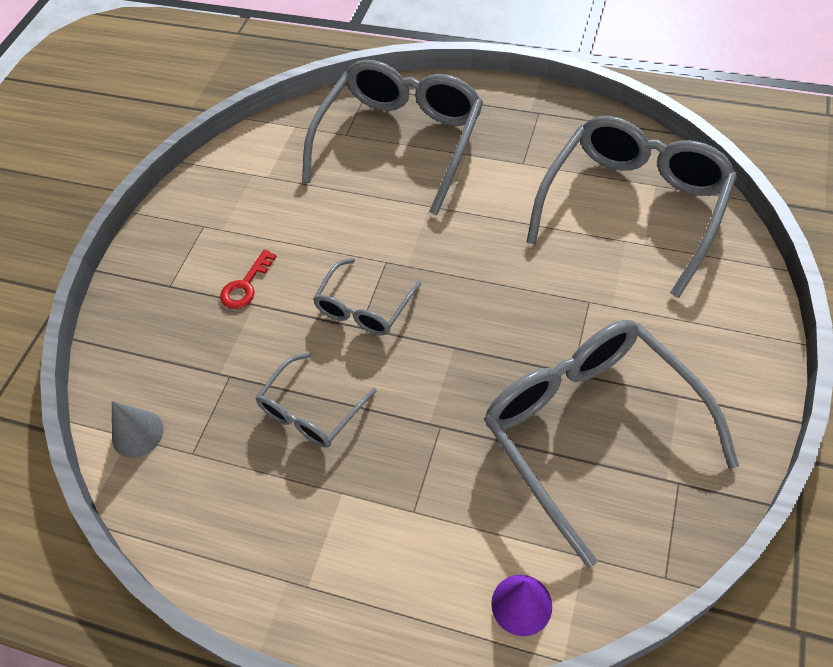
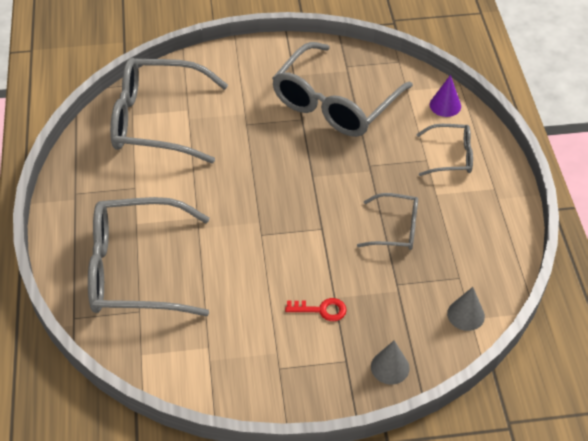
camera: 120 degrees left, 5 degrees down
(132, 323) = (390, 367): none -> grey cone
(364, 307) = (305, 232): grey glasses -> grey glasses (451, 156)

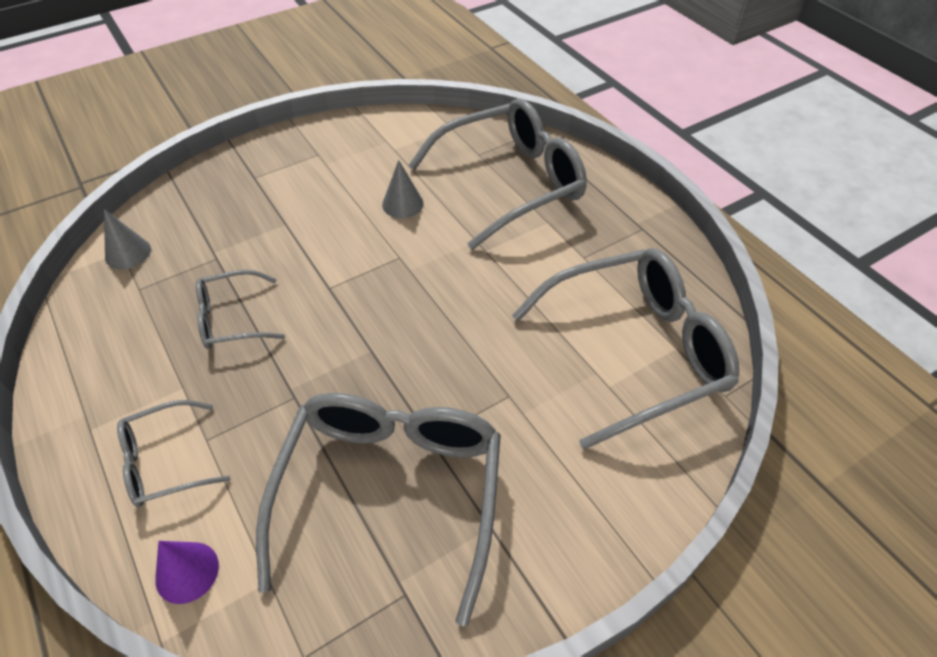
camera: 155 degrees right, 0 degrees up
(321, 310) = (295, 208): red key -> none
(390, 367) = (207, 185): grey cone -> grey cone (402, 204)

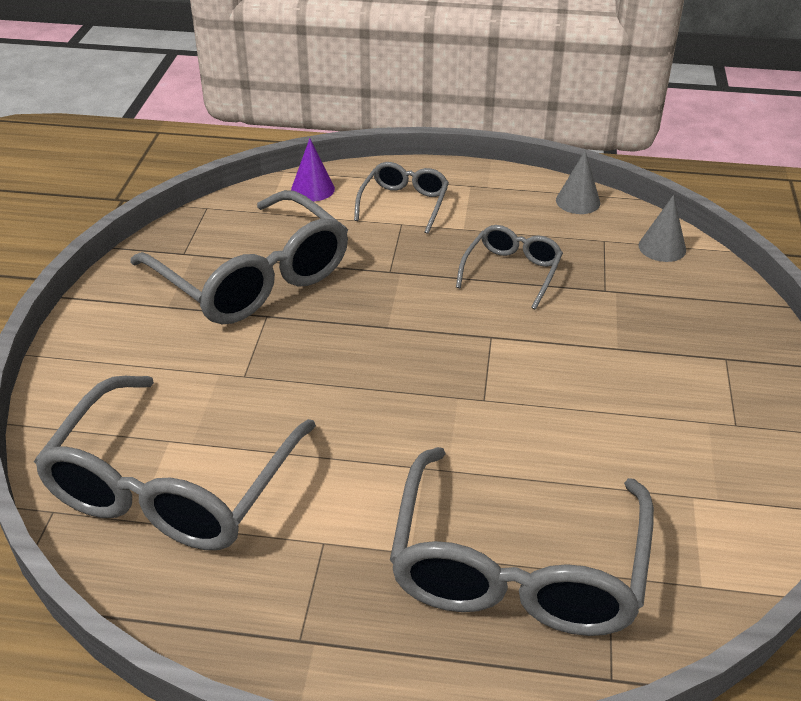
camera: 130 degrees right, 10 degrees down
(402, 204) = (569, 446): grey cone -> grey cone (578, 201)

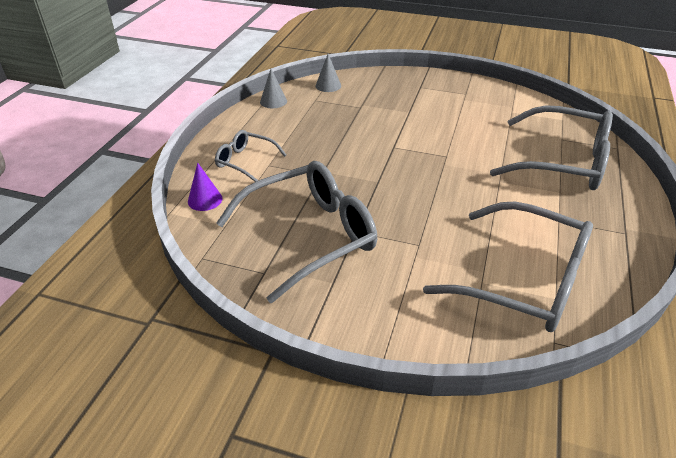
camera: 80 degrees left, 0 degrees up
(512, 272) = (335, 132): grey glasses -> none

